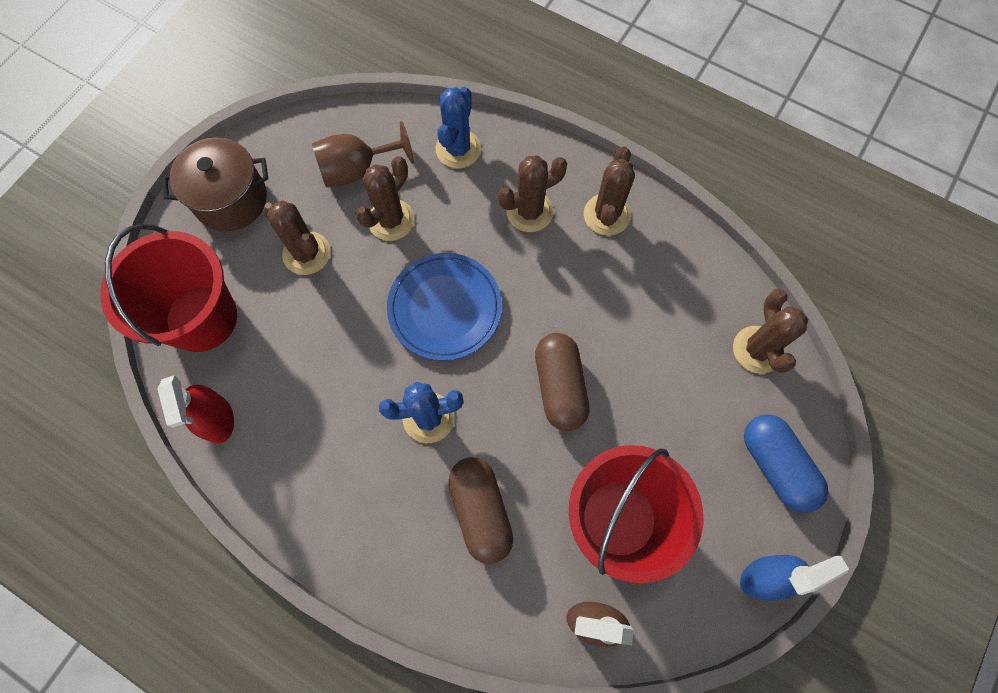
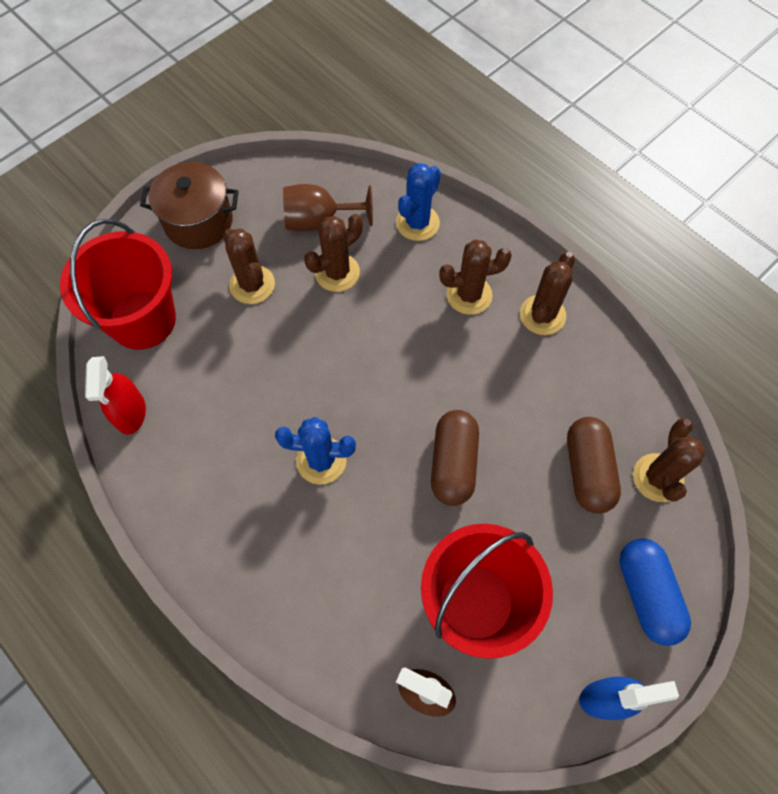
camera: 15 degrees right, 5 degrees down
(445, 308) = (364, 364): blue plate -> none
(481, 511) = (346, 559): brown capsule -> brown capsule (588, 470)

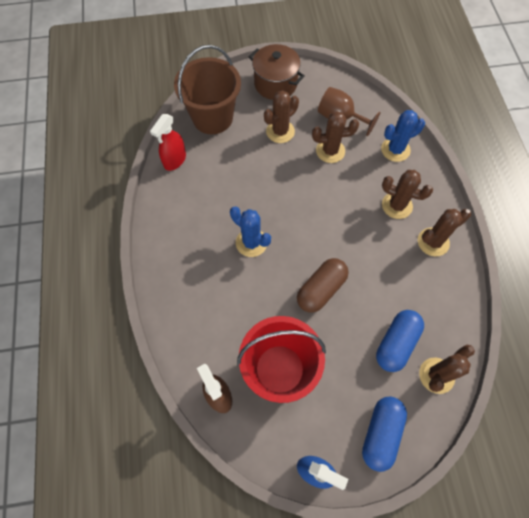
camera: 35 degrees right, 0 degrees up
(142, 320) = (212, 118): red bucket -> brown bucket
(252, 285) = (280, 131): brown cactus -> brown cactus turned 45 degrees clockwise
(588, 470) = (396, 343): brown capsule -> blue capsule

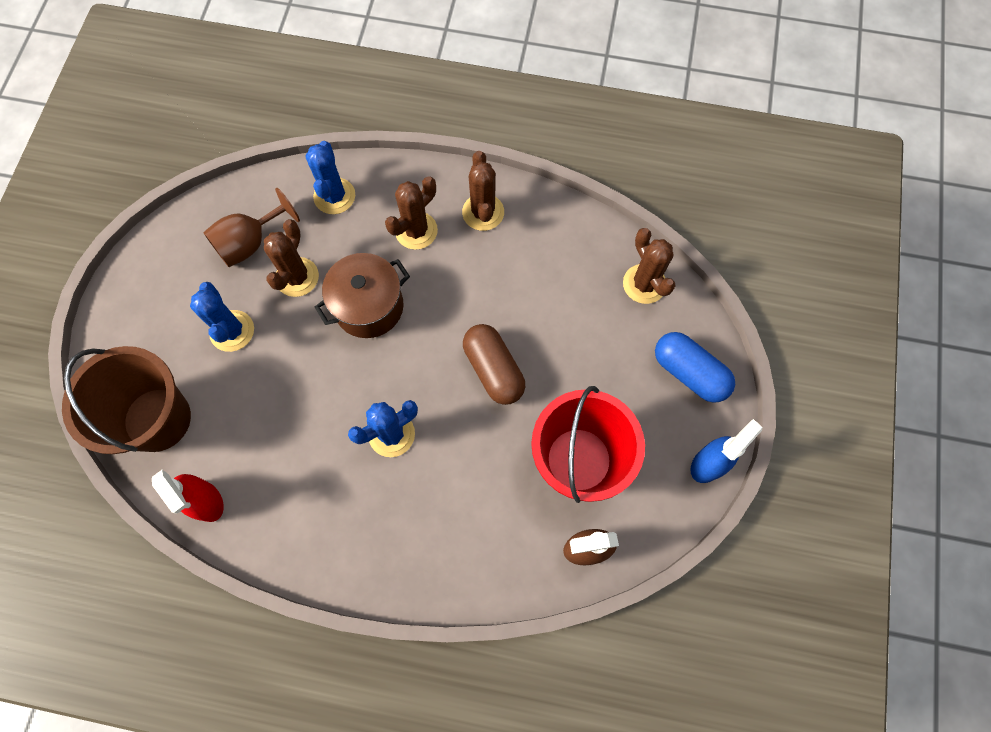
camera: 70 degrees left, 5 degrees up
(275, 84) = (144, 306): brown pot -> brown pot (369, 306)
(280, 131) = (232, 331): brown cactus -> blue cactus
(396, 343) = (593, 310): blue capsule -> none

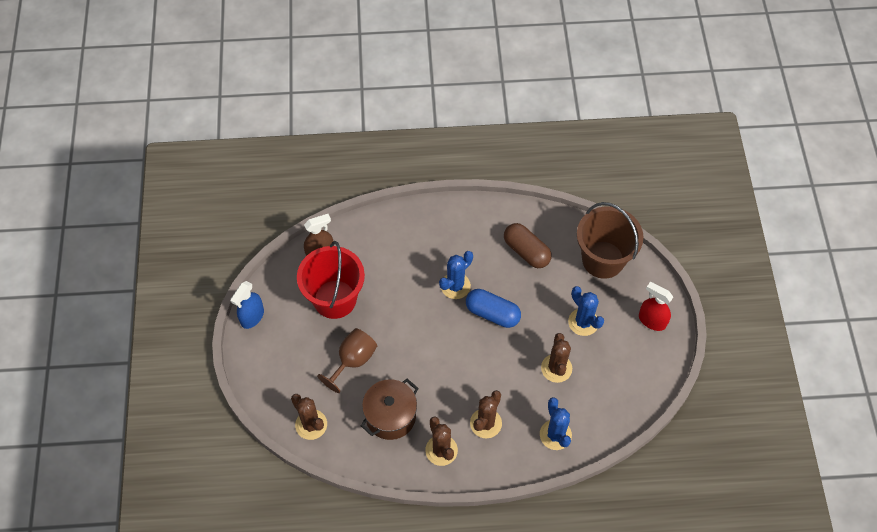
camera: 165 degrees right, 10 degrees down
(206, 501) = (551, 224): red spray bottle -> red spray bottle (652, 320)
(250, 243) = (600, 384): brown goblet -> brown goblet (353, 361)
(369, 306) = (499, 360): brown pot -> brown pot (390, 416)
(493, 369) = (402, 340): brown capsule -> brown capsule (526, 251)
(689, 372) = (271, 370): blue capsule -> blue capsule (492, 313)

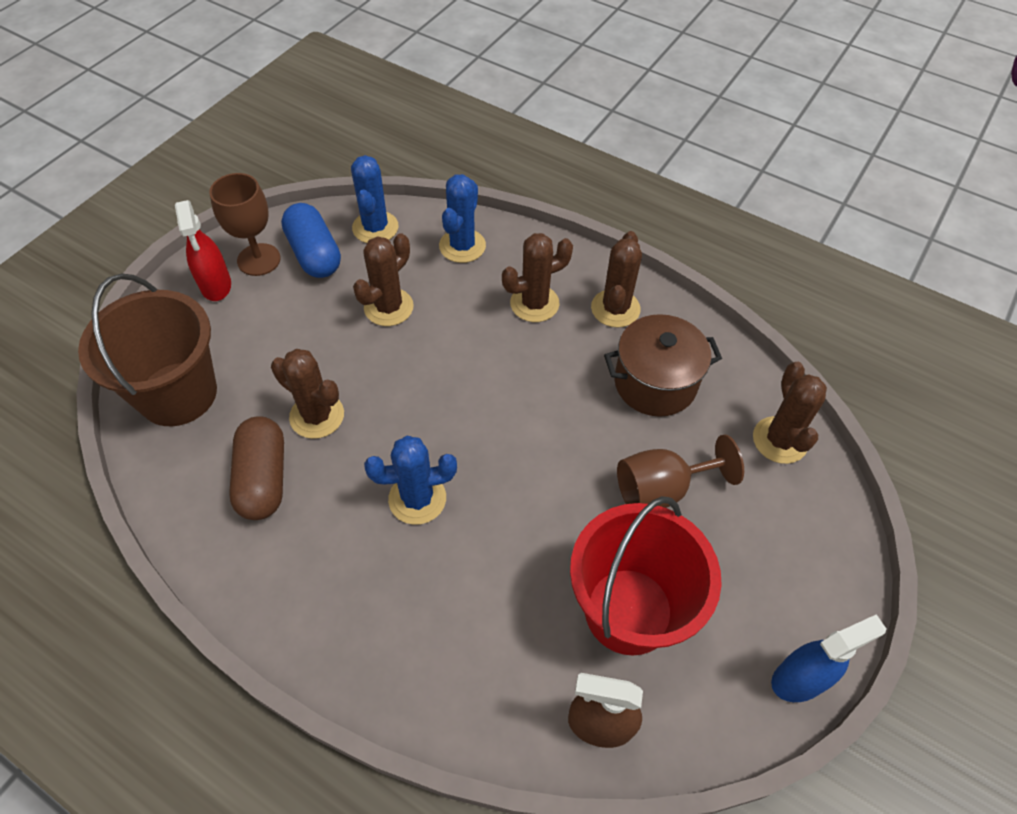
camera: 145 degrees left, 5 degrees down
(492, 313) = (402, 423): blue capsule -> blue capsule (314, 254)
(533, 291) = (317, 416): none -> brown cactus
(583, 322) = (297, 335): blue cactus -> blue cactus (375, 228)
(649, 349) = (259, 260): none -> brown goblet

